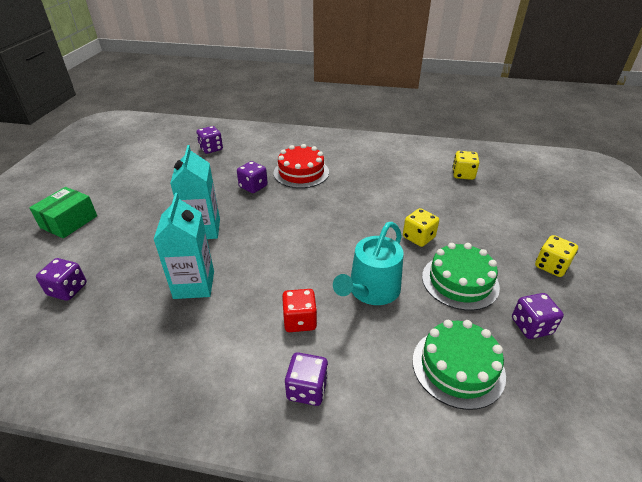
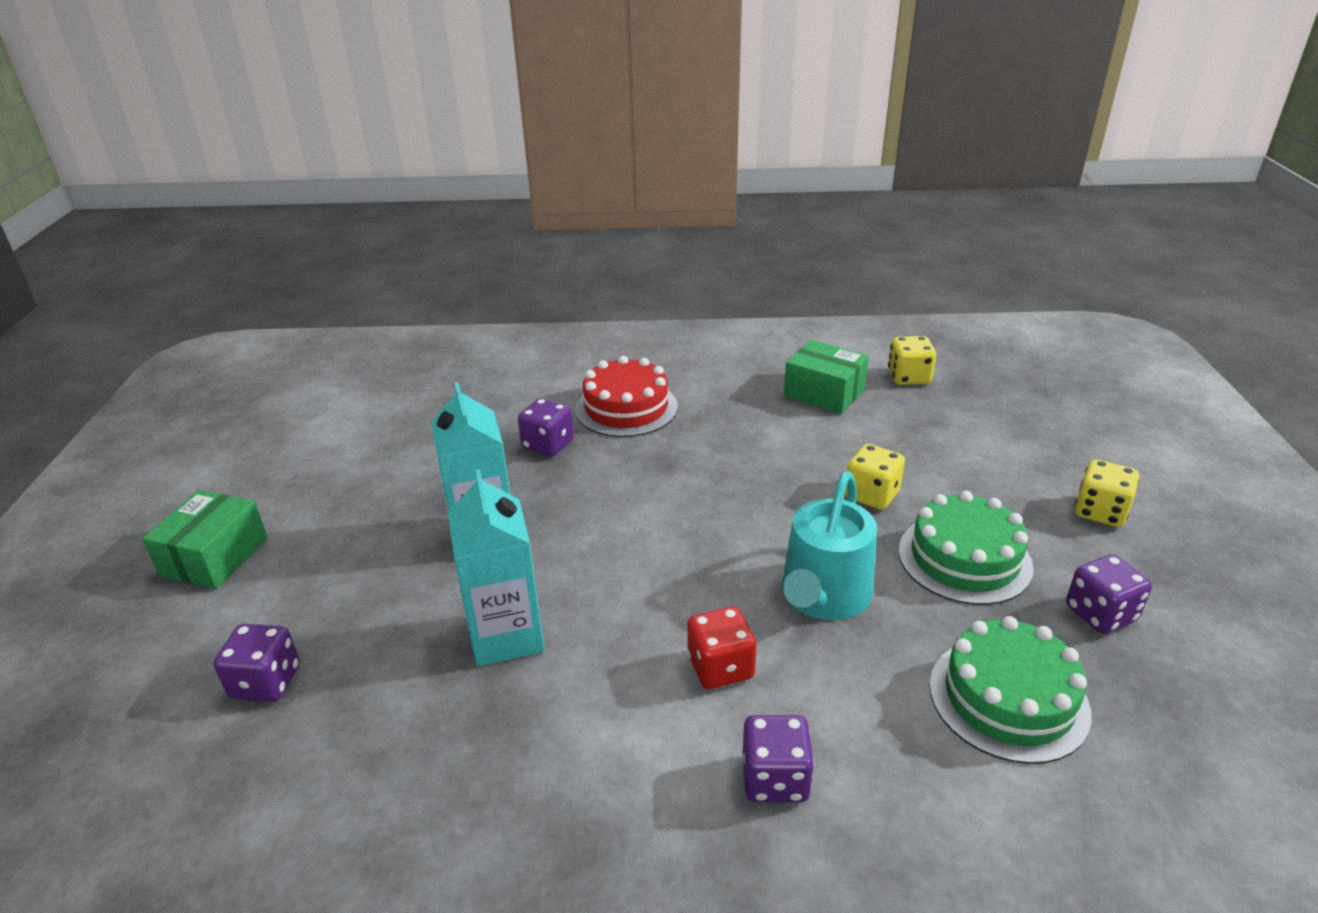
camera: 10 degrees left, 5 degrees down
(211, 149) = (441, 384): purple dice -> none
(411, 177) = (824, 393): none -> green box

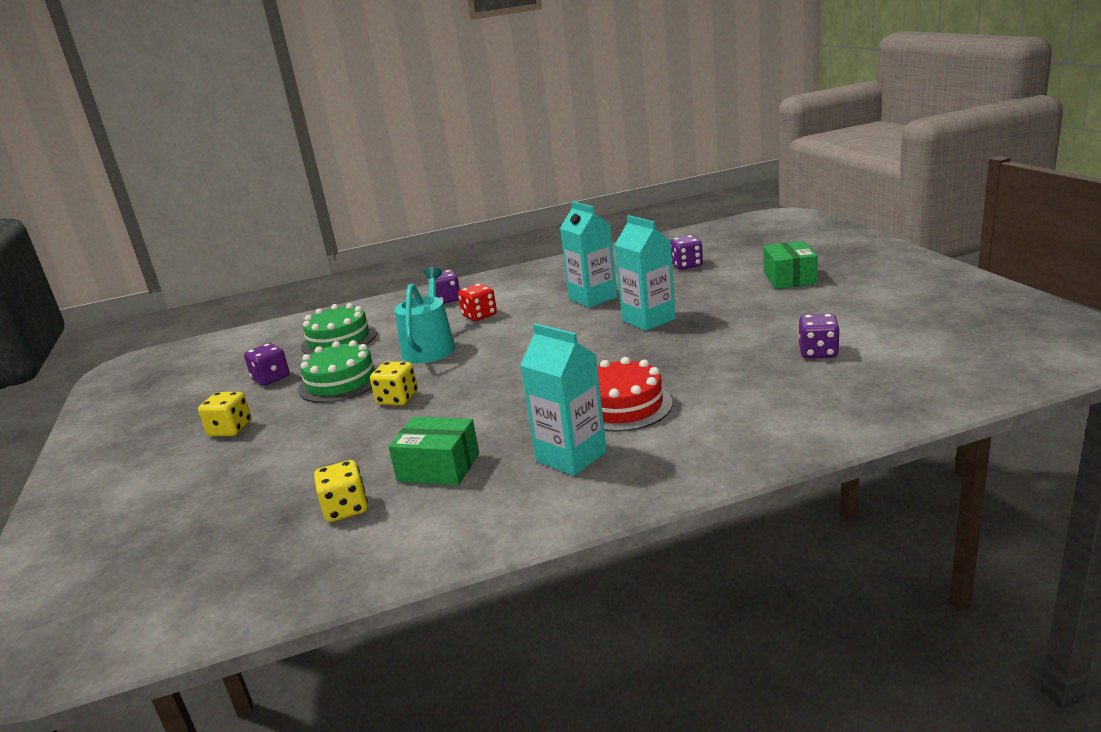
camera: 165 degrees right, 10 degrees down
(548, 444) = (662, 367): purple dice -> purple dice (818, 352)
(703, 372) = (571, 456): none -> turquoise carton

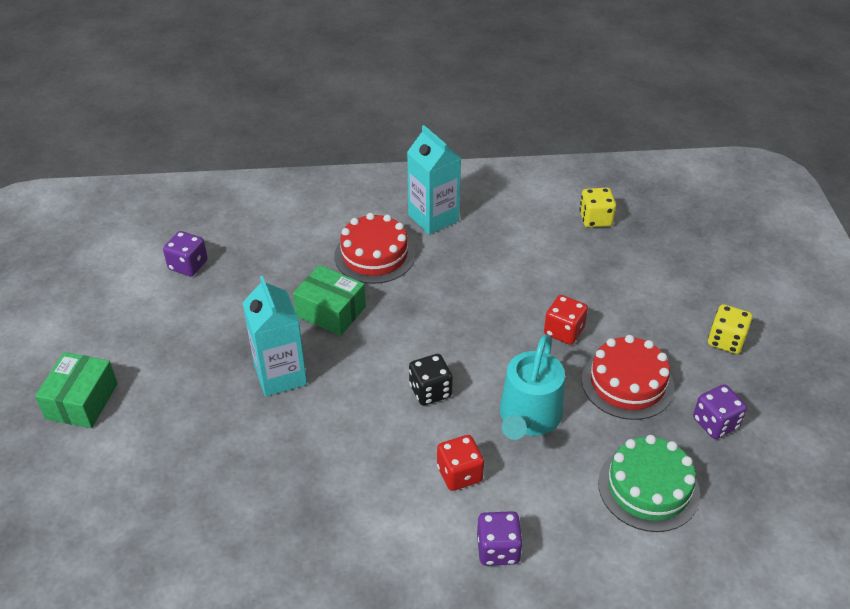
camera: 170 degrees left, 20 degrees up
(341, 382) = (627, 383): green cake -> red cake
(397, 399) = (564, 331): yellow dice -> red dice
(438, 467) = (529, 236): green box -> green box (331, 311)
(516, 341) = (430, 391): none -> black dice
(593, 298) = (309, 456): turquoise carton -> none
(687, 265) = (148, 498): purple dice -> none

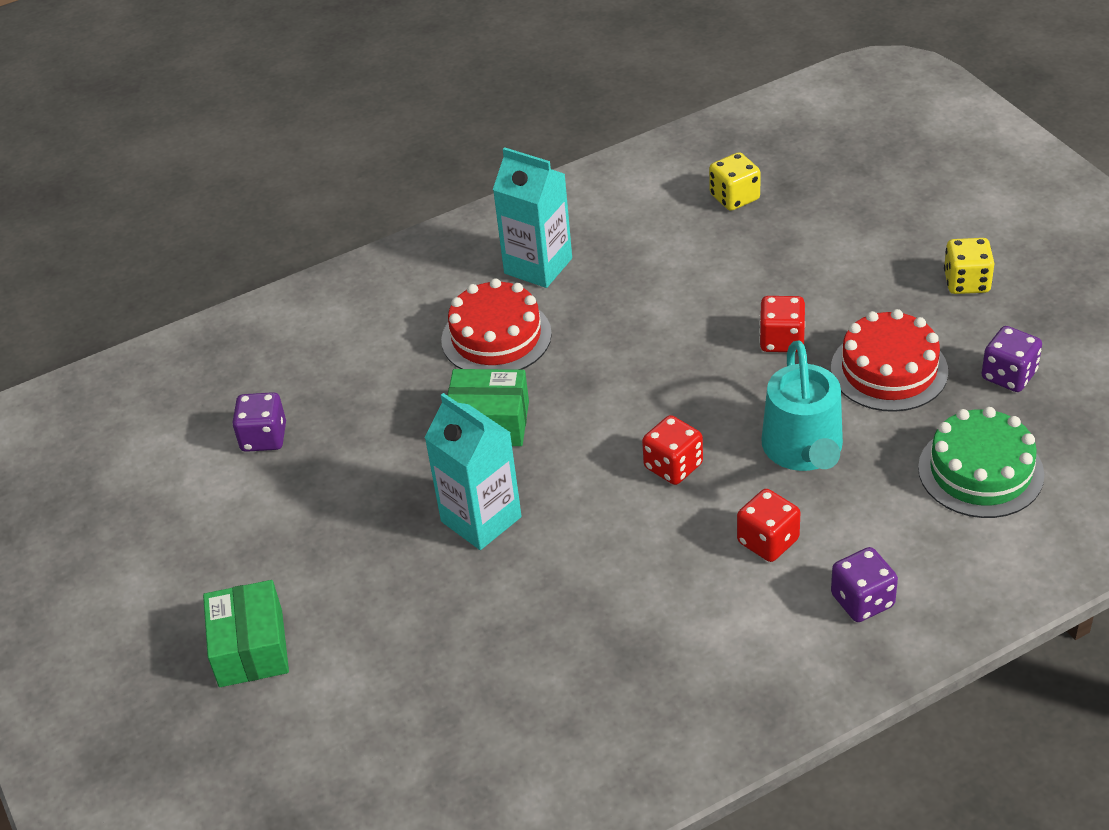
camera: 20 degrees left, 0 degrees up
(430, 391) = (673, 466): black dice -> red dice

